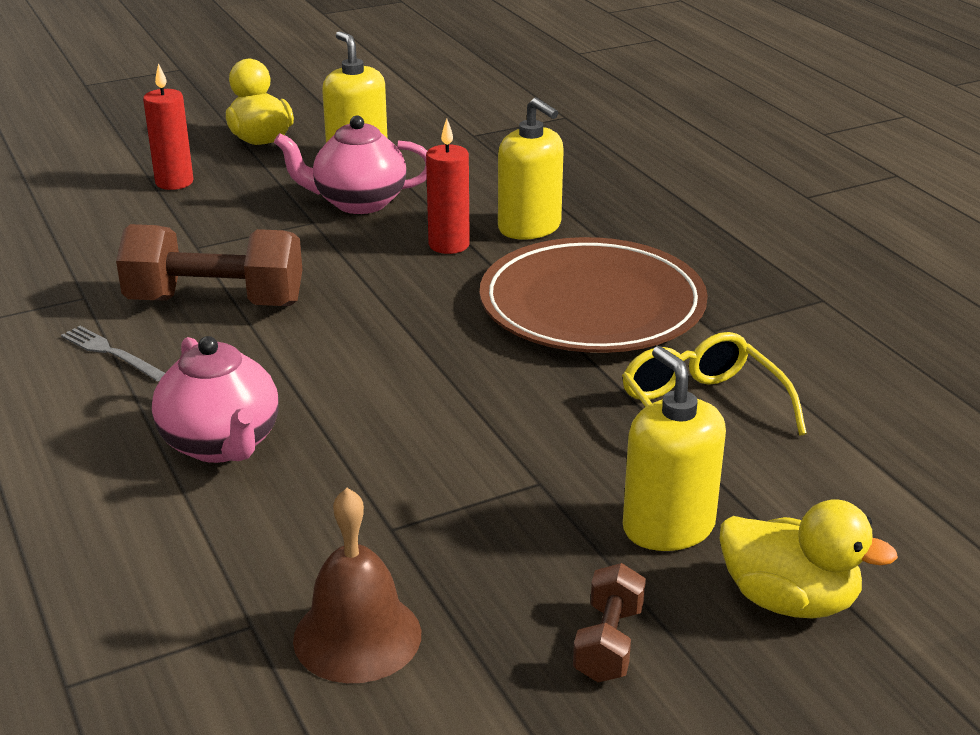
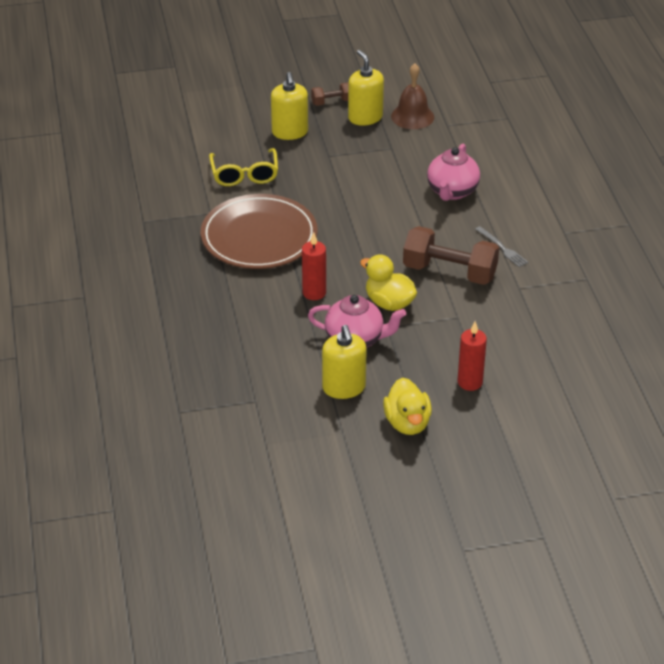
camera: 165 degrees left, 10 degrees up
(222, 444) = (452, 192): pink teapot -> pink teapot turned 150 degrees counterclockwise
(529, 227) = (262, 299): yellow soap dispenser -> yellow soap dispenser (365, 117)
(608, 643) = (332, 102): brown dumbbell -> brown dumbbell turned 45 degrees clockwise
(789, 600) = (265, 104): yellow duck -> yellow duck (389, 303)

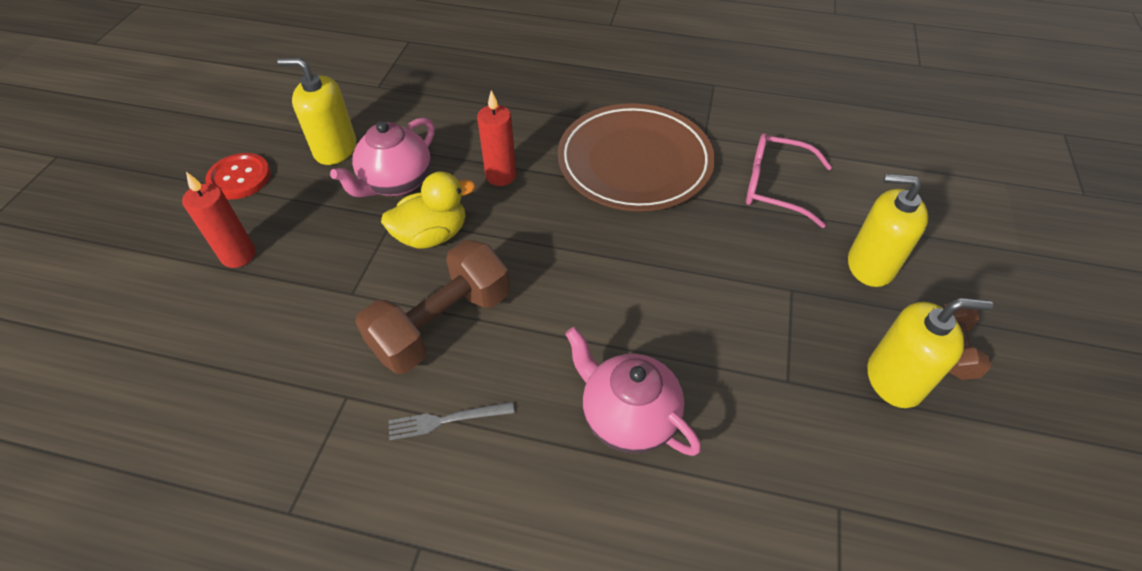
camera: 115 degrees right, 10 degrees up
(244, 175) = (774, 187): yellow glasses -> pink glasses
(407, 423) = (239, 178): yellow duck -> red button
(412, 116) = (883, 457): brown bell -> none

